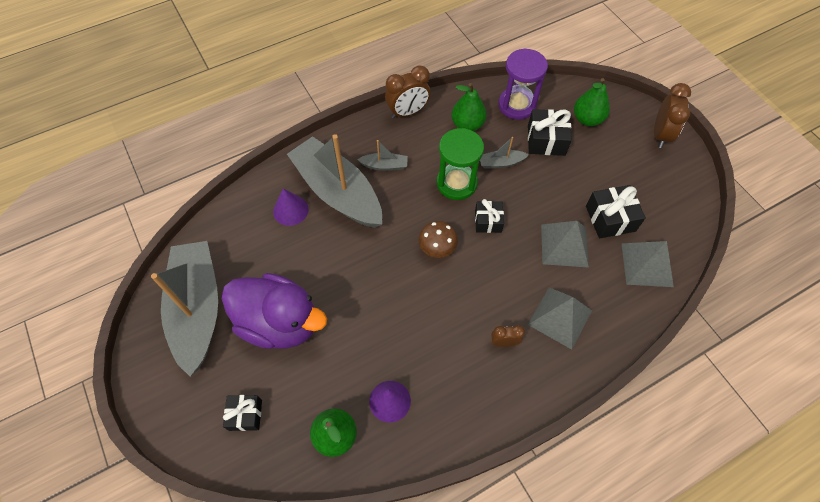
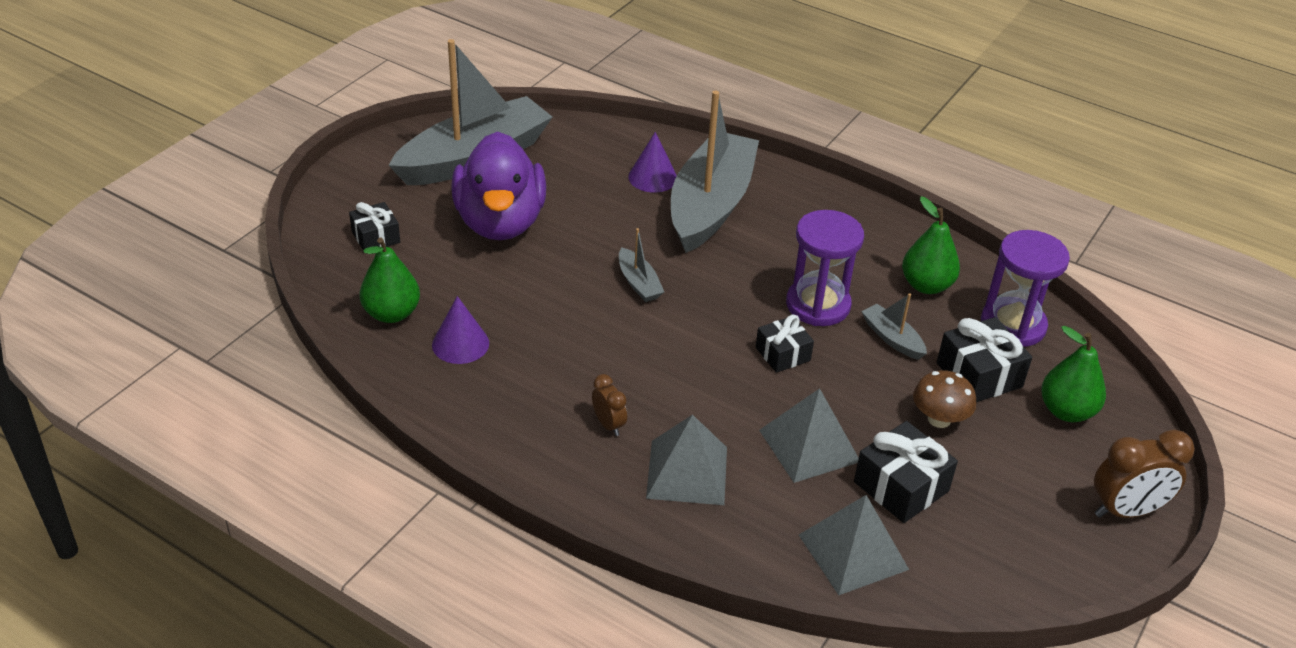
camera: 60 degrees right, 20 degrees down
(384, 165) = (786, 231): grey boat -> grey boat (639, 283)
(407, 112) = (891, 223): brown clock -> none
(437, 248) = (700, 318): brown mushroom -> brown mushroom (939, 419)
(456, 183) = (818, 305): green hourglass -> purple hourglass

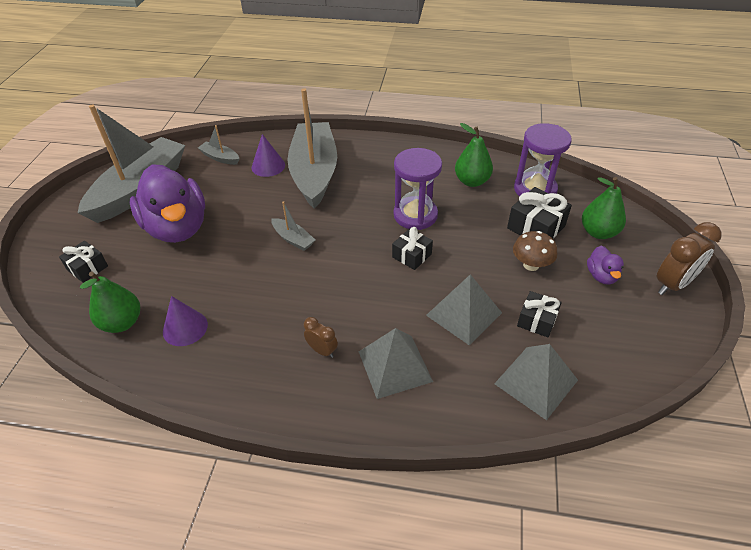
camera: 20 degrees left, 5 degrees up
(892, 338) = (472, 221): grey boat -> grey boat (220, 158)
(901, 486) = (537, 320): black gift -> black gift, size x0.65
(1029, 466) = (601, 276): none -> purple duck

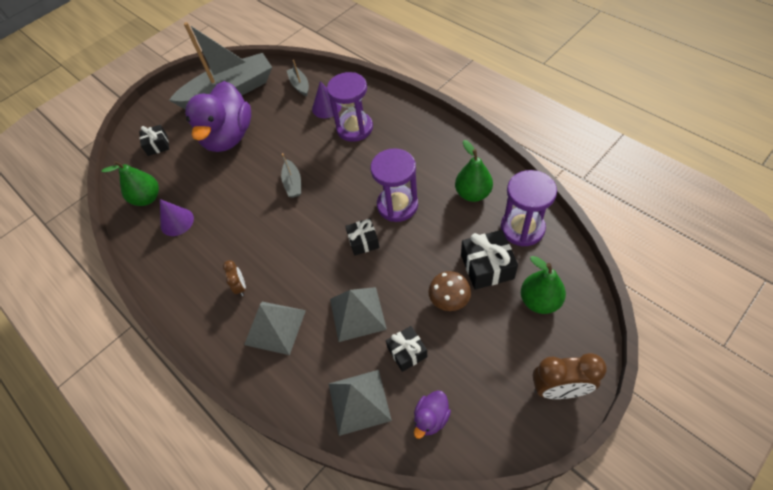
camera: 40 degrees right, 10 degrees up
(314, 172) = (354, 128): grey boat -> purple hourglass
(601, 276) = (500, 344): purple duck -> purple duck (431, 418)

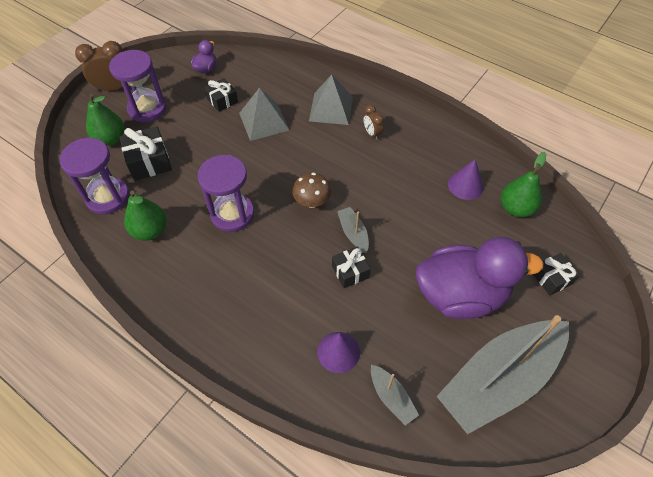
camera: 165 degrees right, 0 degrees up
(228, 137) = (460, 295): purple duck -> purple duck turned 90 degrees clockwise
(354, 128) = (292, 315): purple hourglass -> purple hourglass (147, 109)
(359, 401) = (256, 73): grey pyramid -> none
(363, 241) = (265, 177): black gift -> black gift (350, 272)
(449, 300) = (186, 135): brown mushroom -> brown mushroom (312, 202)

